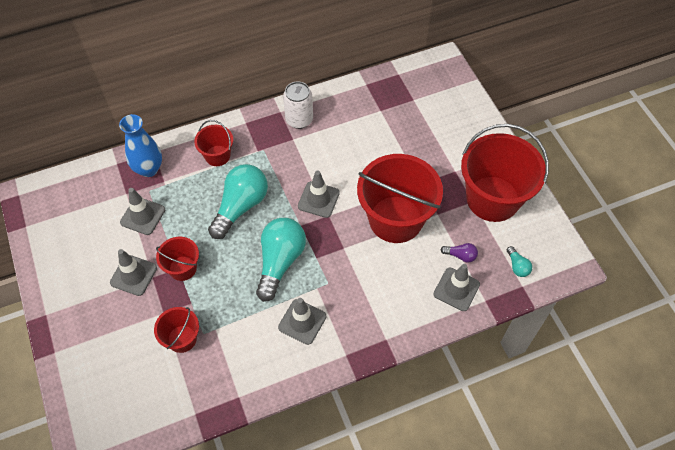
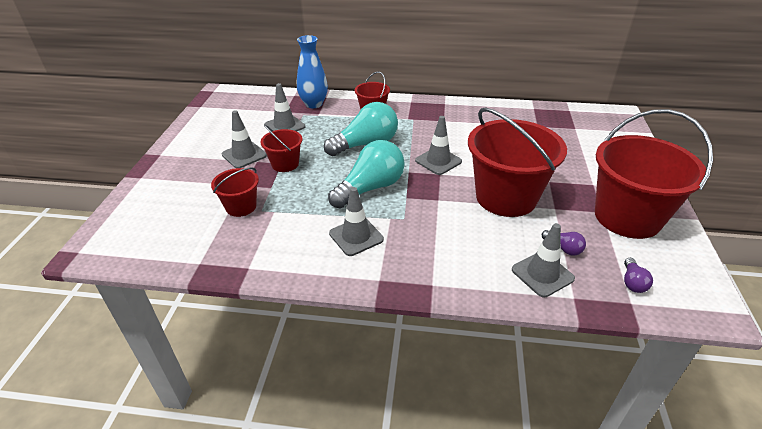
camera: 30 degrees right, 20 degrees down
(299, 120) = (457, 112): white can -> none
(517, 266) = (632, 282): turquoise light bulb -> purple light bulb

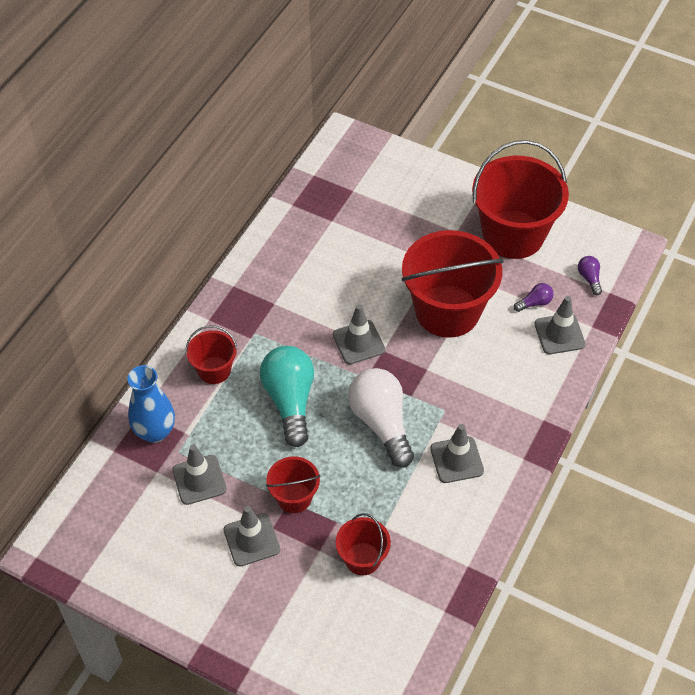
camera: 70 degrees left, 15 degrees up
(370, 188) = (381, 423): turquoise light bulb -> white light bulb
(632, 282) = (589, 278): purple light bulb -> purple light bulb turned 135 degrees counterclockwise

